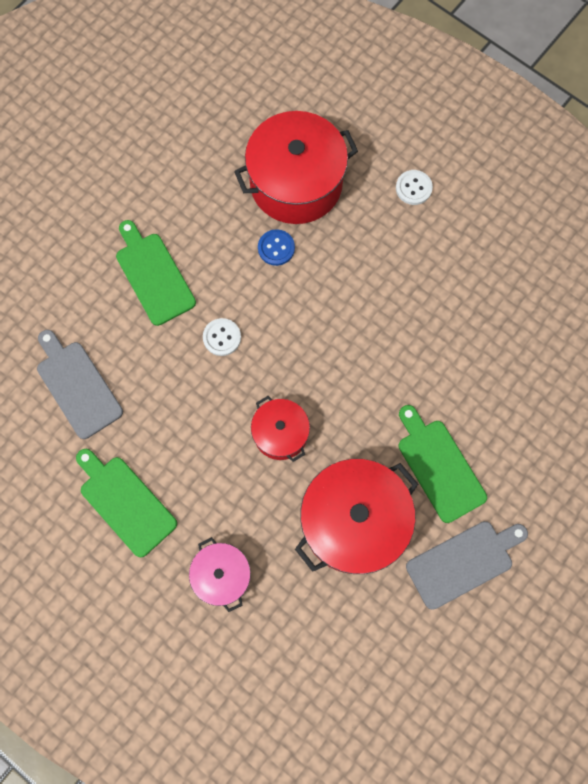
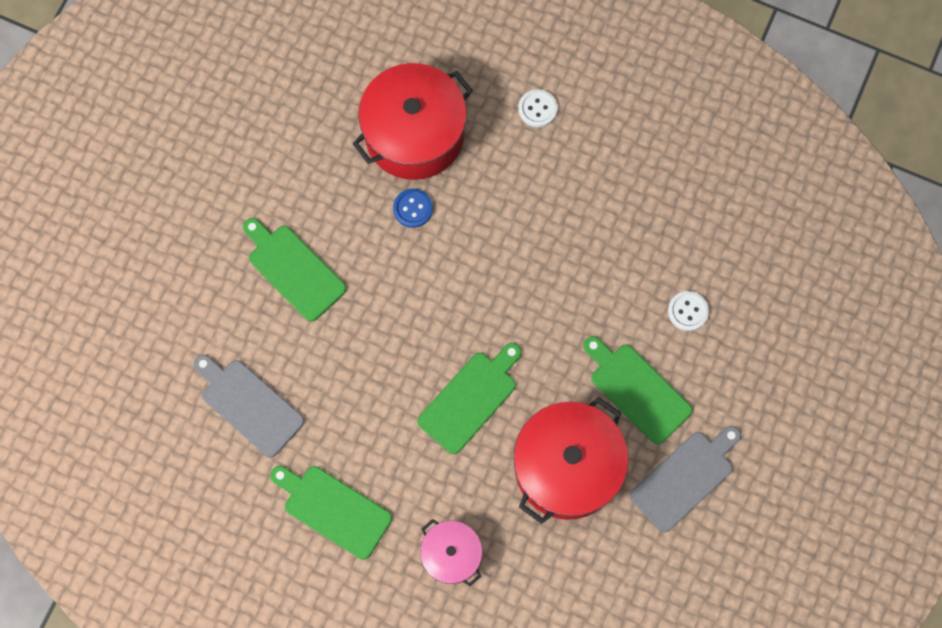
camera: 15 degrees left, 0 degrees up
(222, 337) = (383, 316): white button -> white button (688, 311)
(280, 433) = (470, 399): red pot -> green cutting board

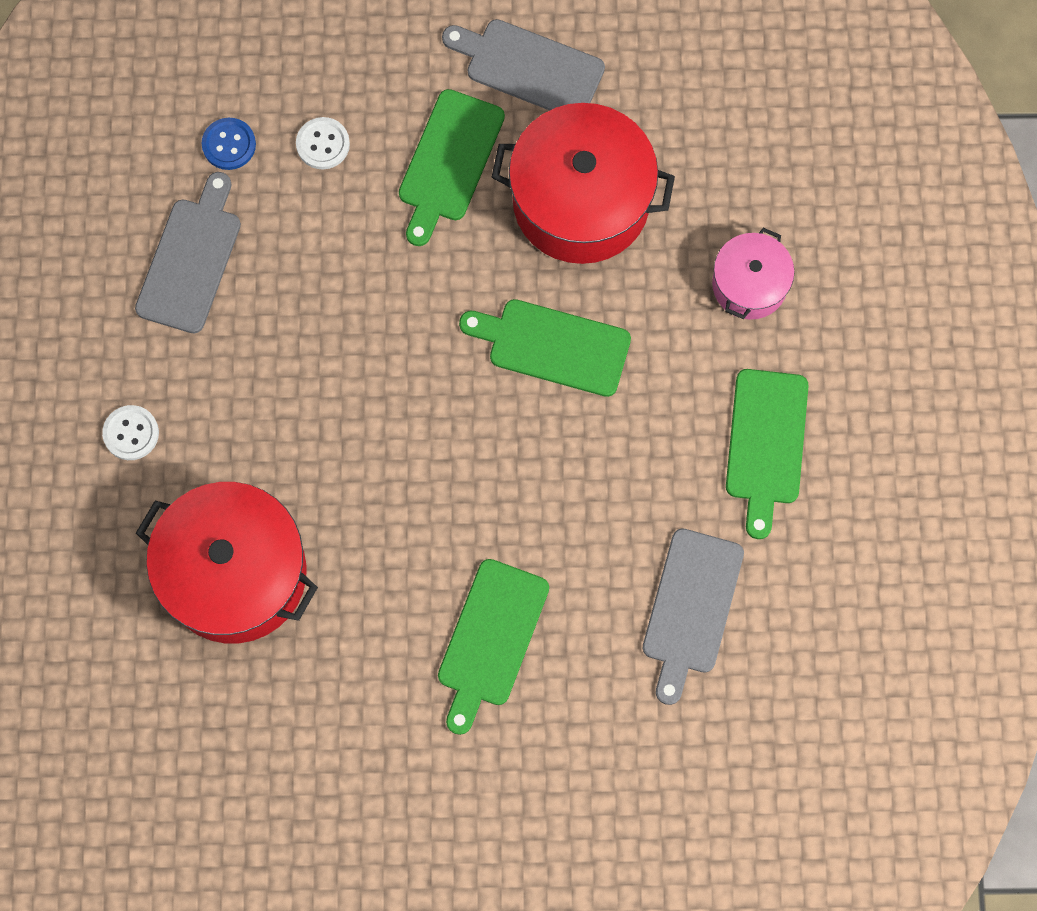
camera: 115 degrees left, 0 degrees up
(413, 208) = (339, 528): blue button -> blue button (229, 145)
(641, 192) = (191, 259): none -> grey cutting board

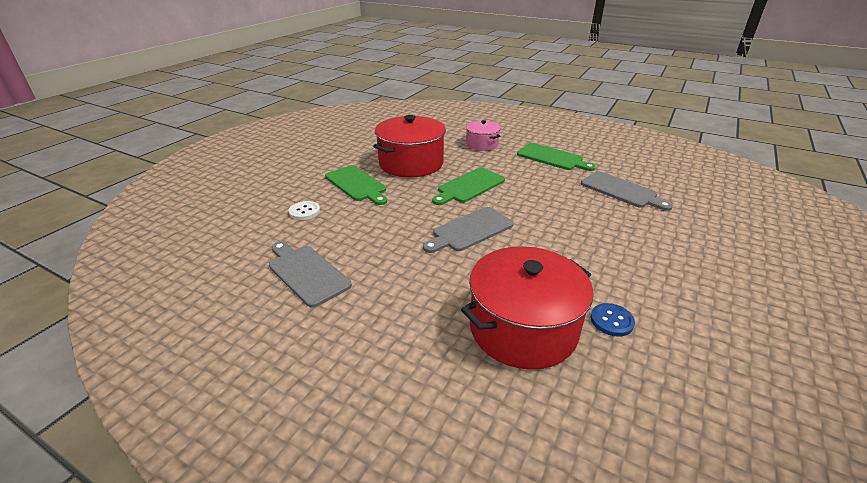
camera: 60 degrees left, 40 degrees down
(131, 433) = (386, 341): white button -> none
(229, 145) = (264, 238): blue button -> blue button (611, 321)
(491, 639) = (615, 246): green cutting board -> none
(529, 67) = (342, 158): grey cutting board -> grey cutting board (470, 230)

